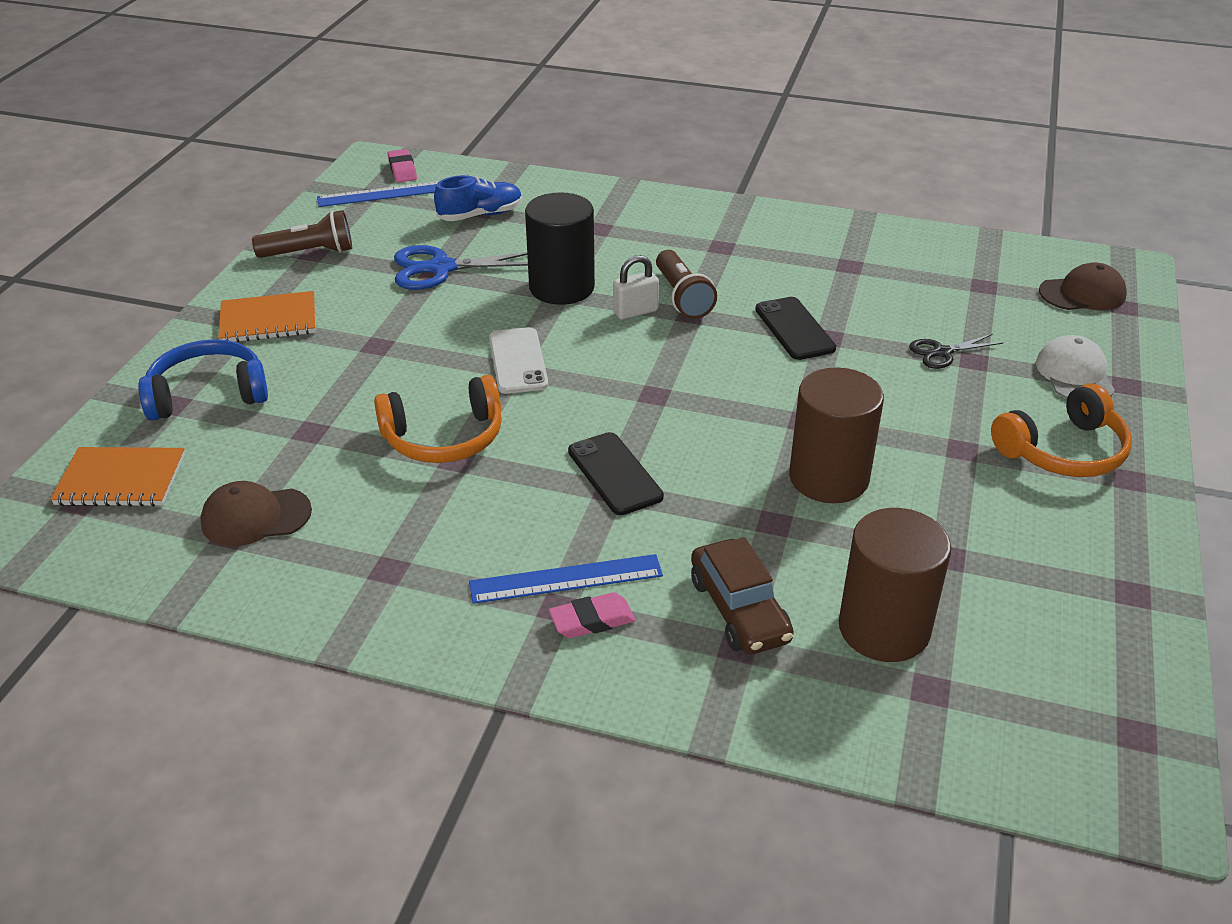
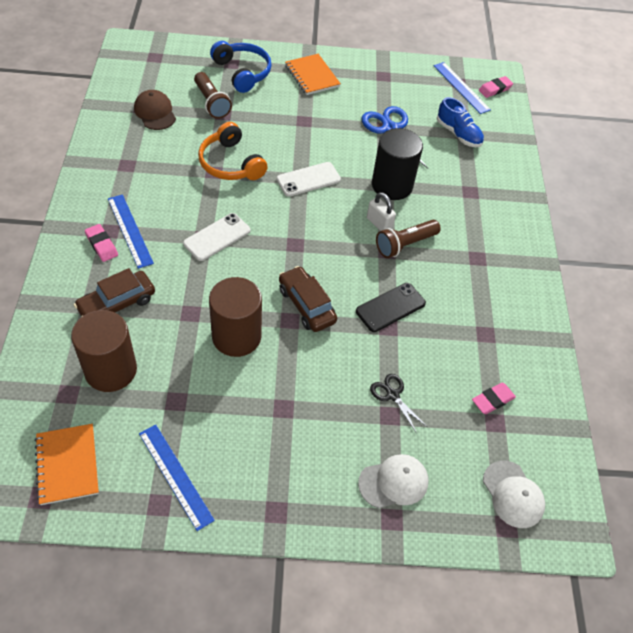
camera: 70 degrees right, 15 degrees up
(121, 480) = (172, 64): orange notebook -> orange notebook (67, 465)
(310, 253) = (383, 74): brown flashlight -> brown flashlight (211, 103)
(614, 474) = (217, 237): black phone -> white phone
(778, 401) = (306, 305): none -> brown car
(951, 281) = (492, 400): none -> pink eraser
(1063, 451) = (297, 470): orange headphones -> none
(1082, 294) = (513, 494): brown cap -> white cap
(1082, 570) = (175, 475): none -> blue ruler

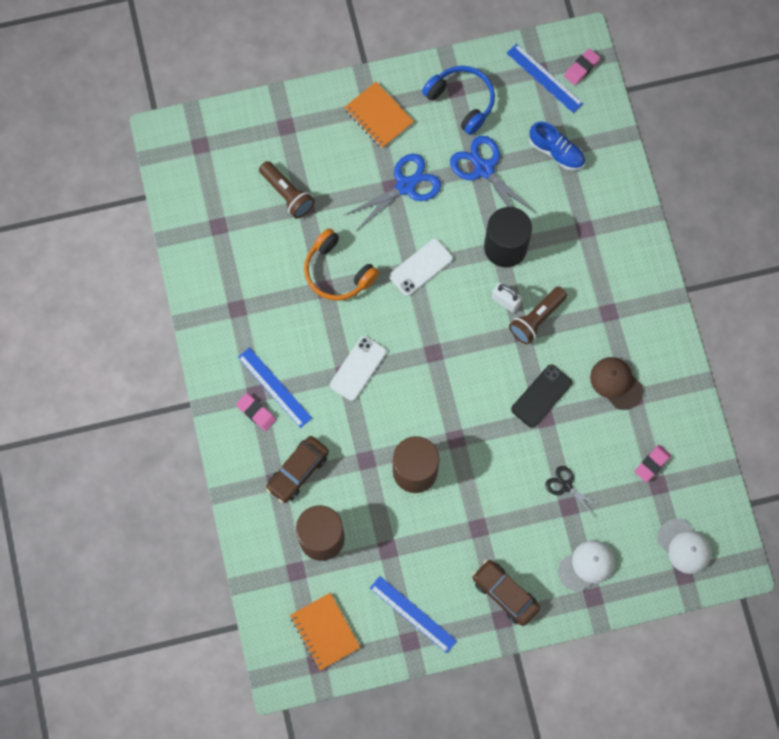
camera: 10 degrees left, 20 degrees up
(155, 112) = (235, 228): brown cap -> brown cap (616, 383)
(242, 72) = (303, 136): blue headphones -> blue headphones (462, 101)
(306, 305) = (465, 418): brown car -> brown car (505, 594)
(317, 123) = (406, 186): none -> blue scissors

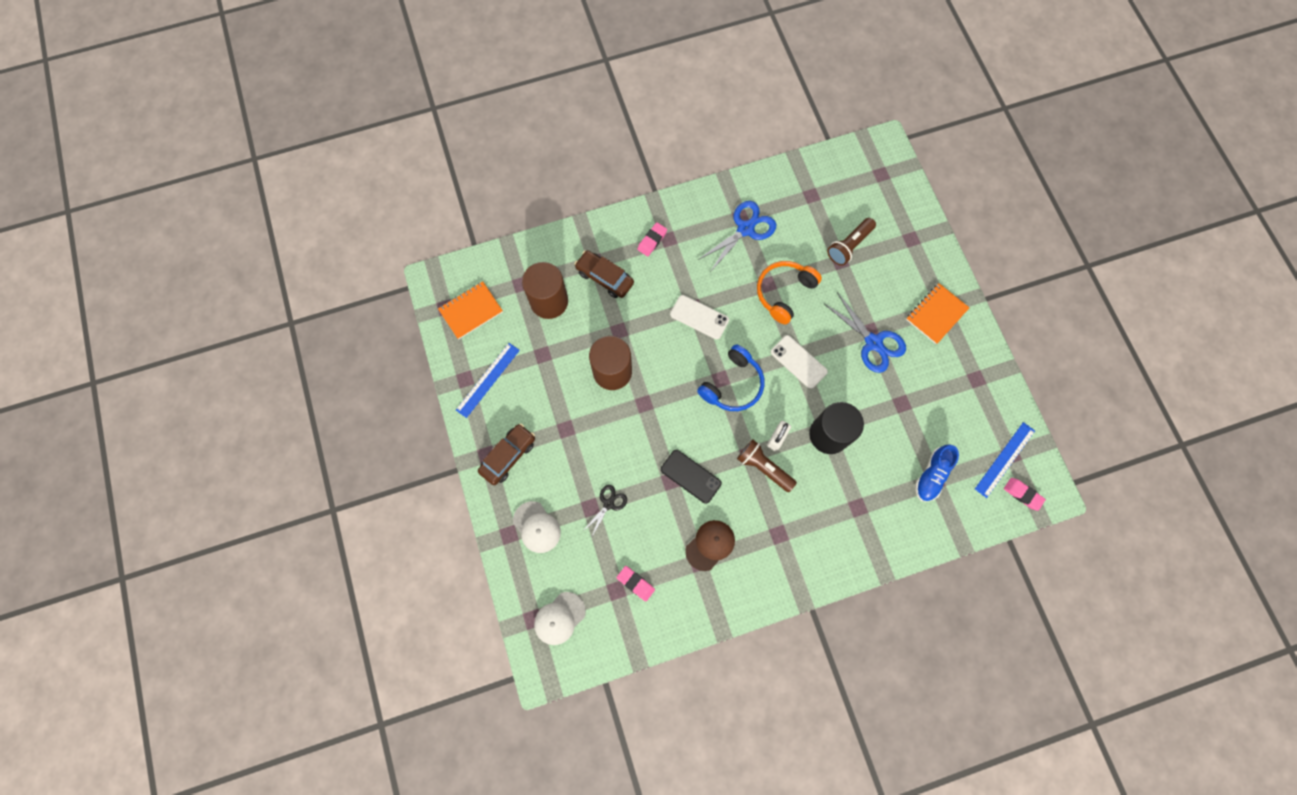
camera: 85 degrees right, 0 degrees up
(274, 387) = (675, 252): blue ruler -> none
(462, 101) = (965, 385): blue headphones -> blue headphones (733, 385)
(484, 169) = (902, 410): blue scissors -> blue scissors (745, 229)

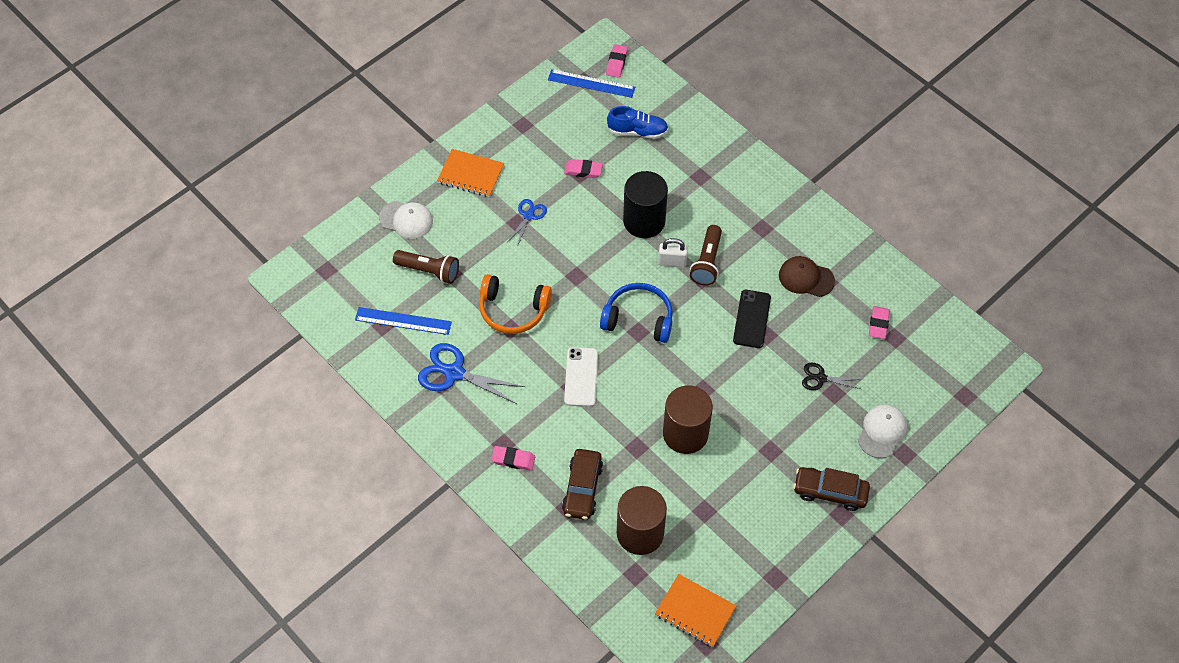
camera: 115 degrees left, 15 degrees down
(488, 380) = (763, 552): blue ruler -> blue ruler (403, 321)
(559, 618) = (949, 373): white cap -> white cap (406, 220)
(798, 362) = (583, 271): white phone -> none
(873, 343) = (529, 215): blue scissors -> blue scissors, size x0.57
(904, 408) = (583, 170): none -> pink eraser

